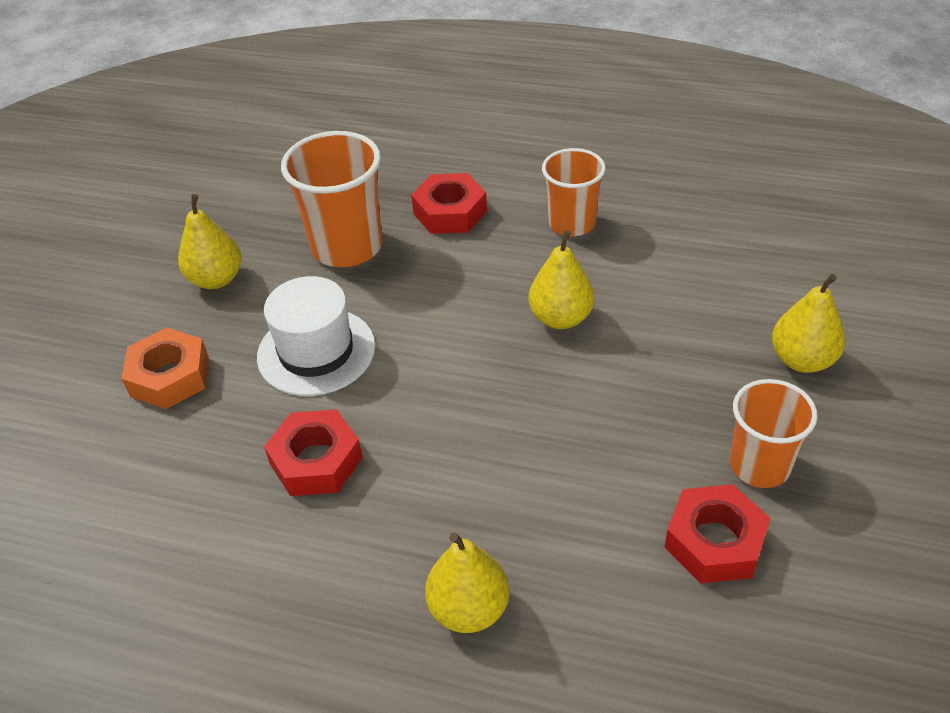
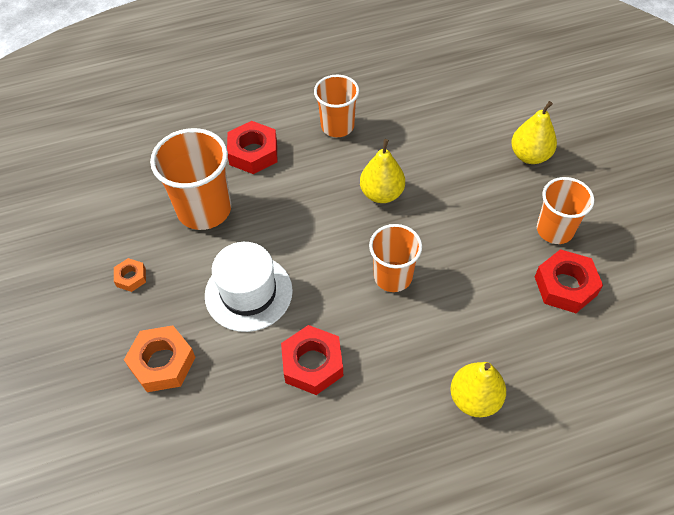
camera: 35 degrees left, 10 degrees up
(216, 279) = (131, 277): yellow pear -> orange nut
(492, 415) = (393, 276): none -> orange cup

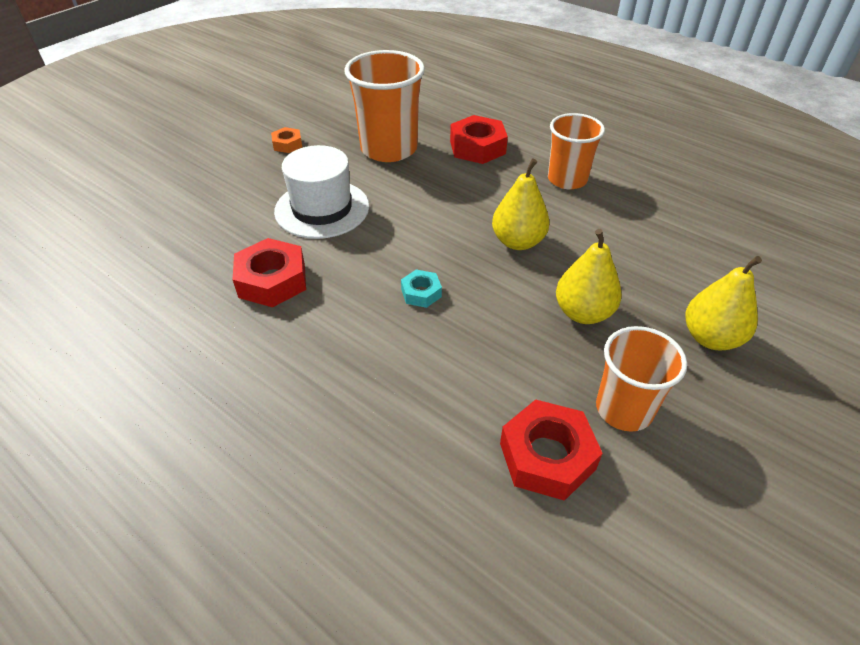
camera: 55 degrees right, 10 degrees down
(162, 363) = (215, 194): orange nut -> none
(393, 276) = (421, 293): orange cup -> turquoise nut
(474, 399) = (311, 428): yellow pear -> yellow pear (583, 313)

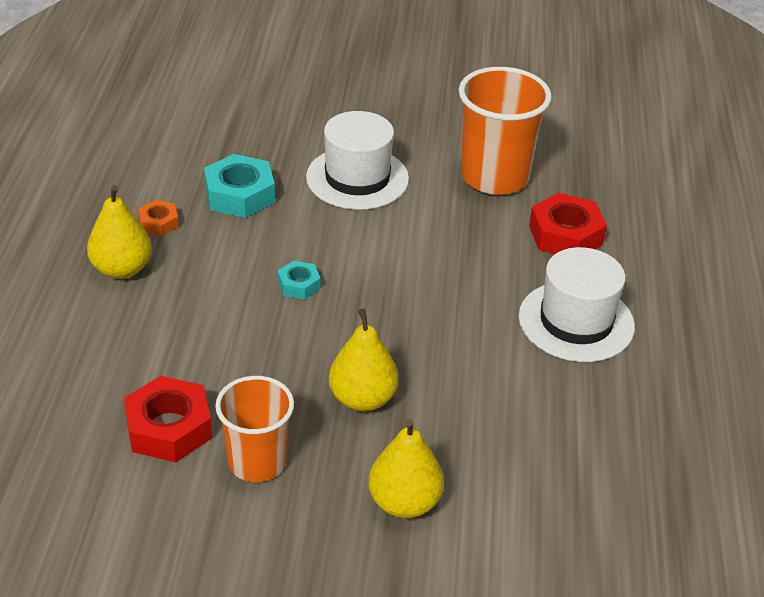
camera: 55 degrees right, 5 degrees down
(272, 280) = (239, 195): red nut -> turquoise nut
(287, 144) = (432, 113): orange nut -> orange nut (159, 223)
(518, 242) = (429, 320): yellow pear -> yellow pear (122, 269)
(567, 179) = (576, 321): orange cup -> white hat

